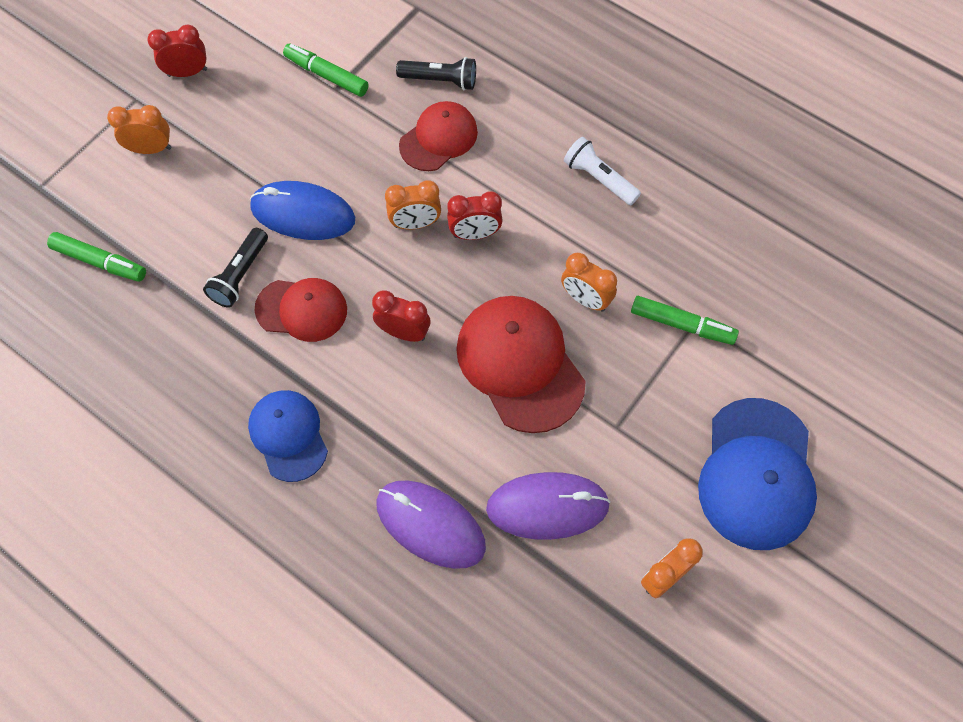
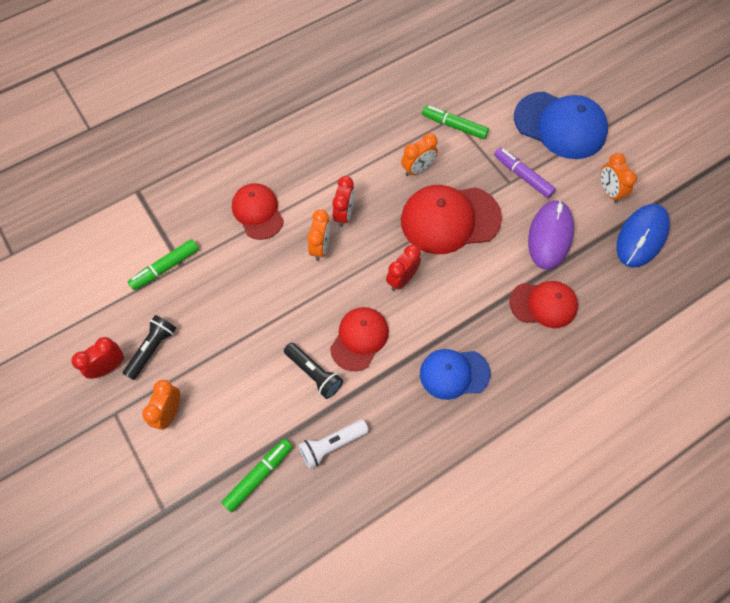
camera: 70 degrees left, 0 degrees up
(187, 72) = (109, 367): red clock -> red clock turned 45 degrees clockwise
(303, 214) = (280, 317): blue mouse -> blue mouse (641, 237)
(430, 525) = (543, 304): purple mouse -> red cap
(440, 81) = (209, 196): black flashlight -> black flashlight (152, 349)
(599, 179) = (333, 132): white flashlight -> white flashlight (332, 445)
(636, 442) = (522, 176): none -> purple marker
(682, 325) = (454, 126): green marker -> green marker turned 105 degrees counterclockwise

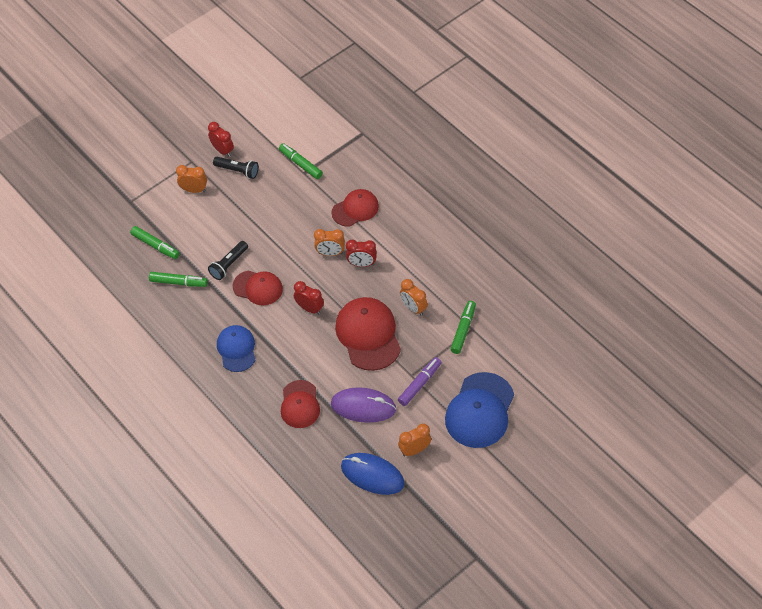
camera: 85 degrees right, 10 degrees down
(332, 445) = (179, 282): white flashlight -> green marker

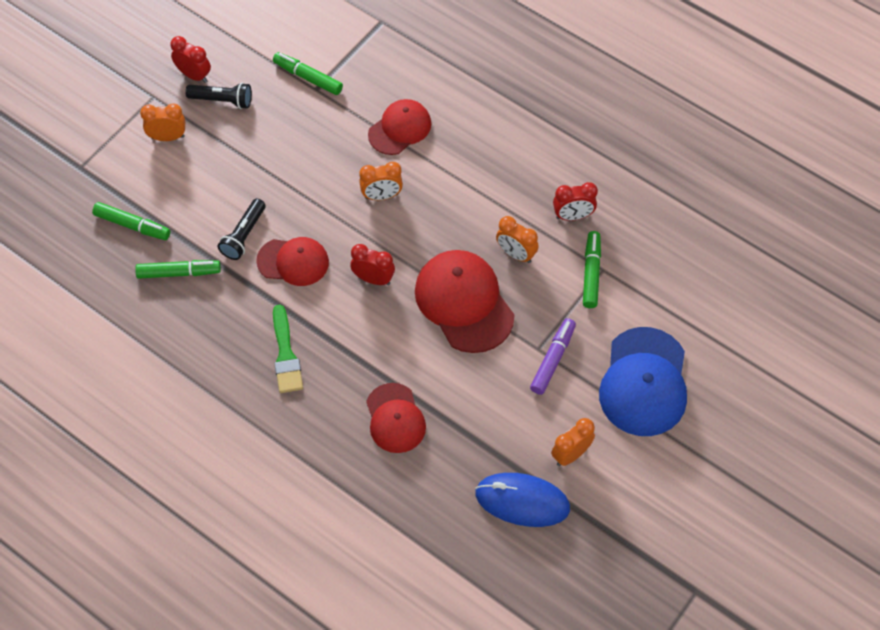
camera: 15 degrees left, 5 degrees up
(236, 349) = (286, 355): blue cap -> green brush
(362, 264) = (429, 204): red clock -> red clock (573, 216)
(363, 407) = (484, 406): purple mouse -> none

